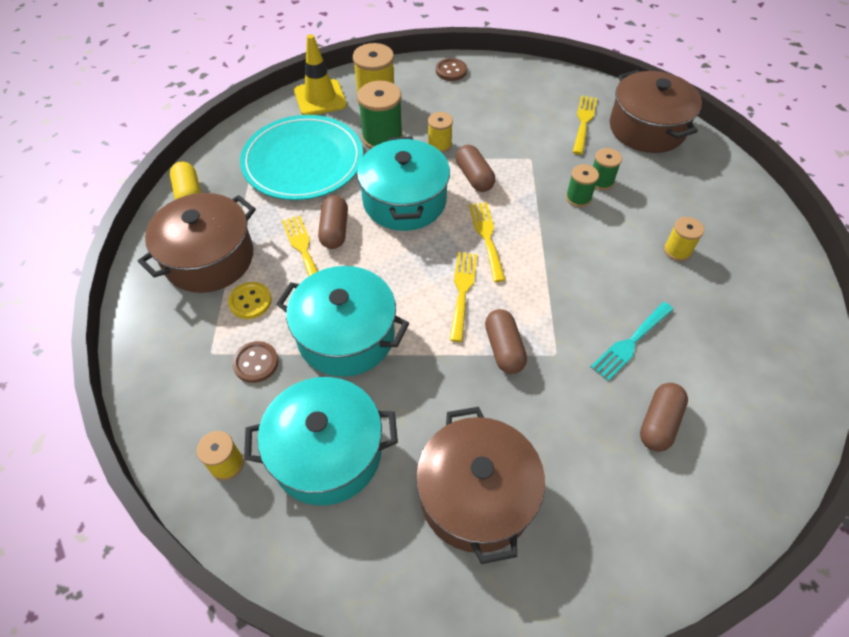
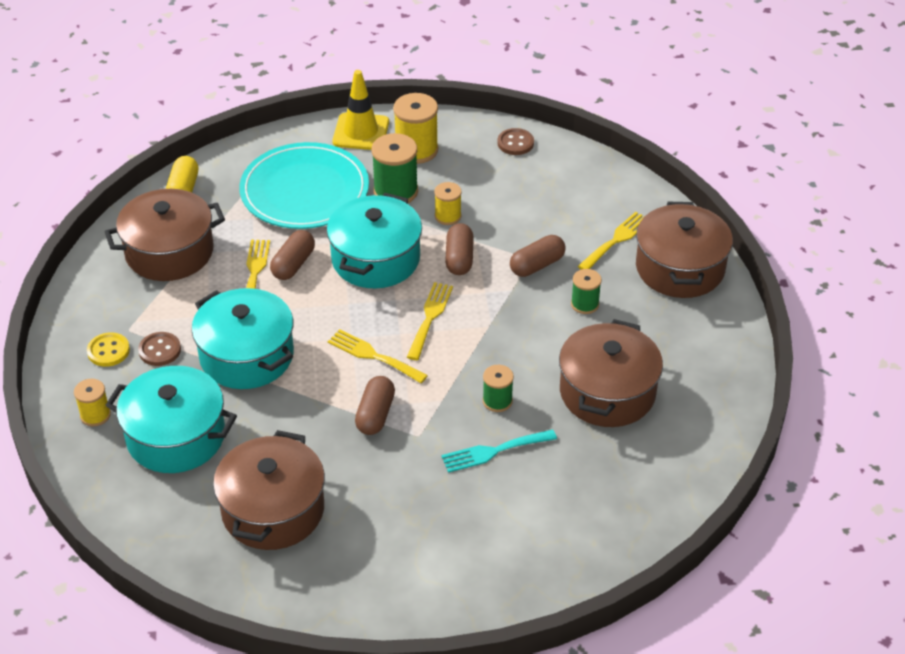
camera: 25 degrees right, 10 degrees down
(250, 301) = (183, 300): yellow button -> yellow button (108, 351)
(462, 291) = (373, 355): yellow fork -> yellow fork turned 90 degrees counterclockwise
(578, 198) = (548, 312): green spool -> green spool (497, 401)
(659, 423) = (466, 519): brown capsule -> brown capsule (537, 265)
(677, 250) = (607, 392): yellow spool -> brown pot

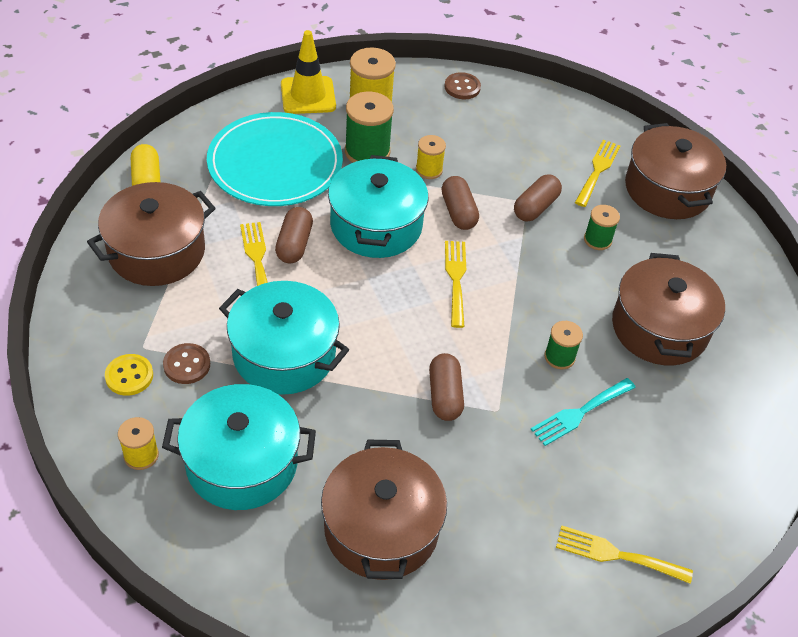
camera: 20 degrees left, 5 degrees up
(373, 355) = (416, 330): yellow fork -> yellow fork (616, 555)

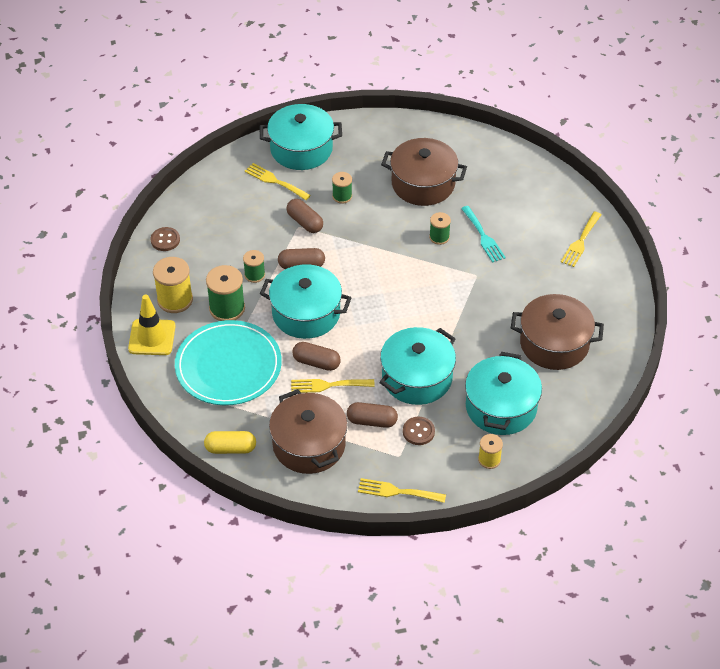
camera: 75 degrees left, 0 degrees up
(129, 376) = (423, 464): yellow button -> none
(429, 170) = (254, 275): yellow spool -> green spool
(444, 395) = (462, 299): brown capsule -> brown capsule (372, 421)
(456, 279) = (365, 277): yellow fork -> yellow fork (397, 491)
(667, 189) = (301, 149): brown pot -> turquoise pot

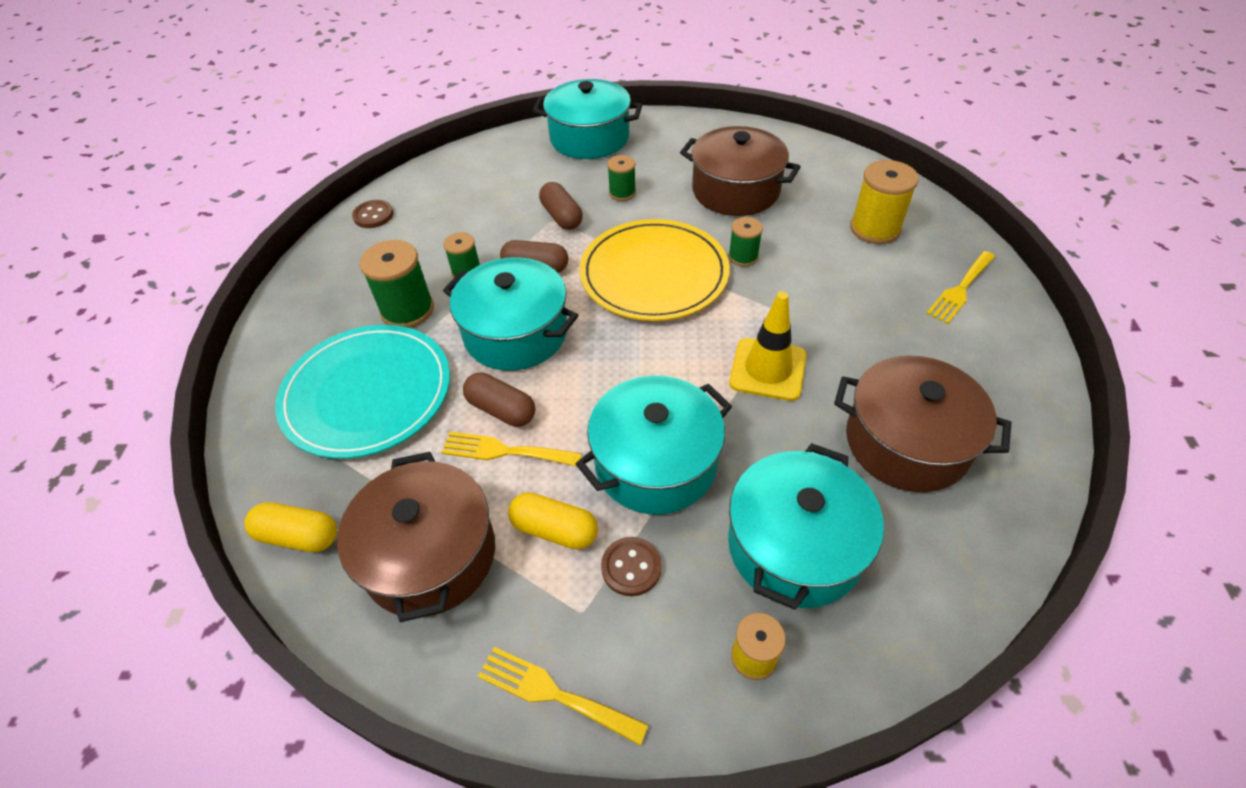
camera: 15 degrees right, 0 degrees up
(152, 337) = (284, 334): yellow traffic cone -> yellow traffic cone (768, 369)
(175, 300) = (344, 289): yellow spool -> yellow spool (874, 229)
(275, 181) = (542, 167): yellow fork -> none
(372, 421) = (554, 530): brown capsule -> yellow capsule
(383, 258) = (654, 274): none -> yellow plate
(483, 236) = (809, 264): turquoise fork -> none

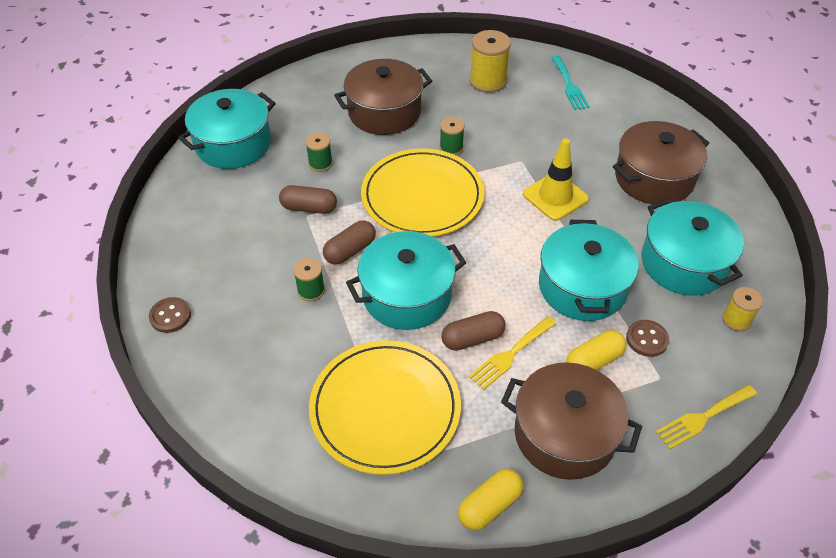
camera: 55 degrees left, 0 degrees up
(367, 393) = (385, 408): turquoise plate -> yellow plate
(407, 310) = (317, 345): green spool -> none
(960, 289) = (569, 85): yellow fork -> turquoise fork

